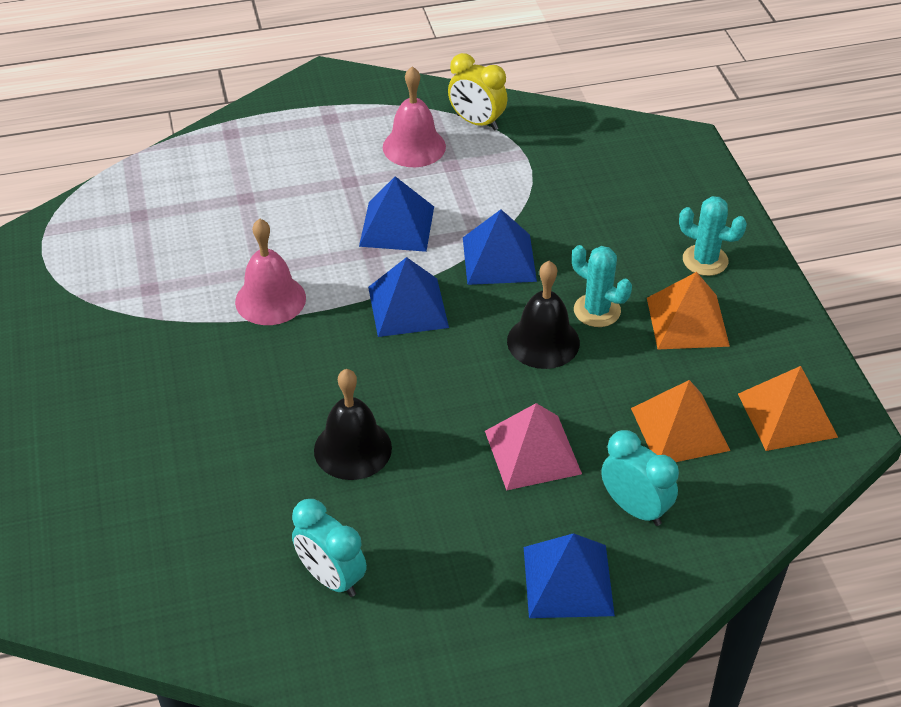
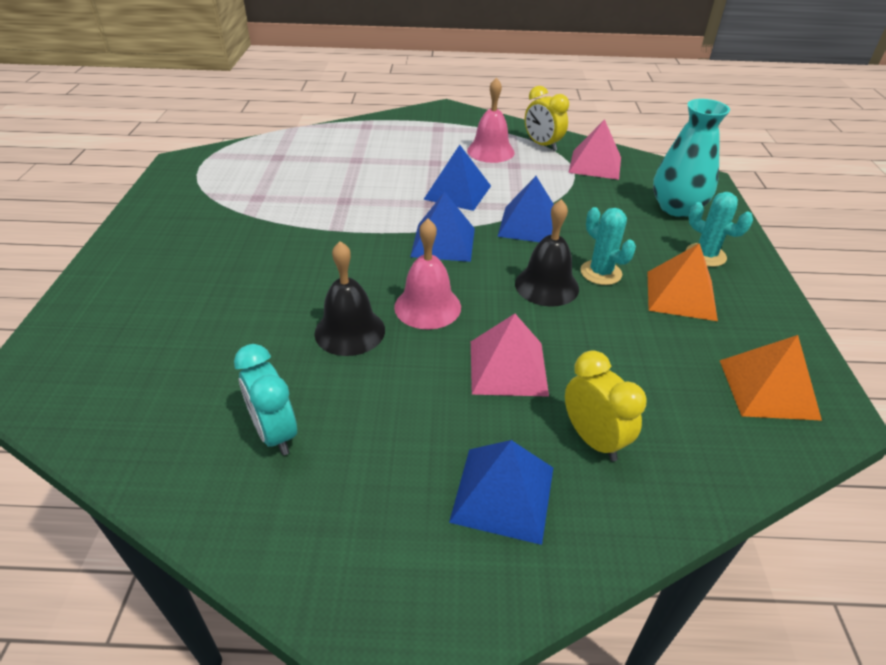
camera: 15 degrees right, 5 degrees down
(270, 299) = (340, 219): pink bell -> pink bell (427, 307)
(551, 143) = (595, 164): none -> pink pyramid
(635, 508) = (593, 439): turquoise clock -> yellow clock
(662, 195) = (677, 208): none -> turquoise vase
(679, 429) = (655, 378): orange pyramid -> none

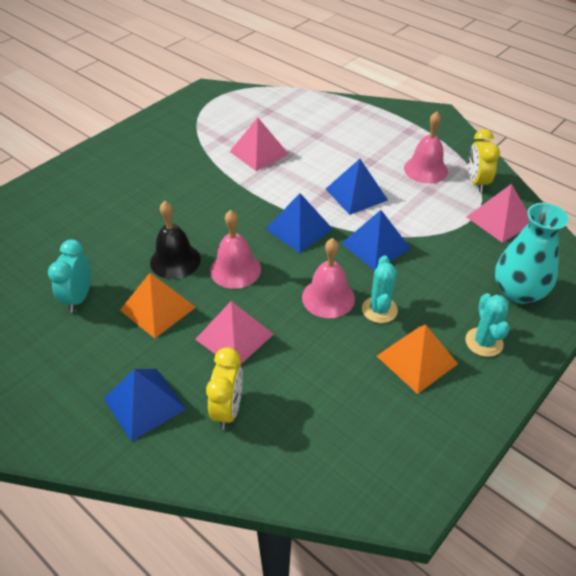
camera: 40 degrees right, 5 degrees up
(315, 195) = (259, 152): none -> pink pyramid
(546, 285) = (328, 298): black bell -> pink bell
(768, 388) = (384, 459): orange pyramid -> orange pyramid (158, 308)

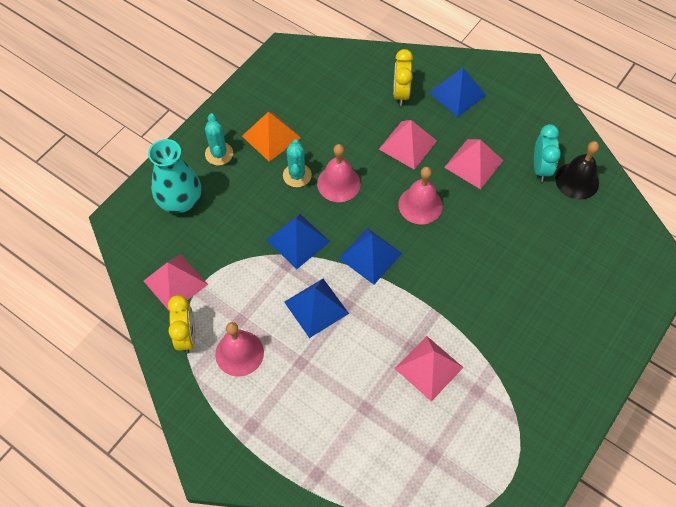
camera: 175 degrees right, 15 degrees up
(158, 308) = (473, 163): orange pyramid -> pink pyramid
(175, 260) = (475, 210): black bell -> black bell (577, 180)

